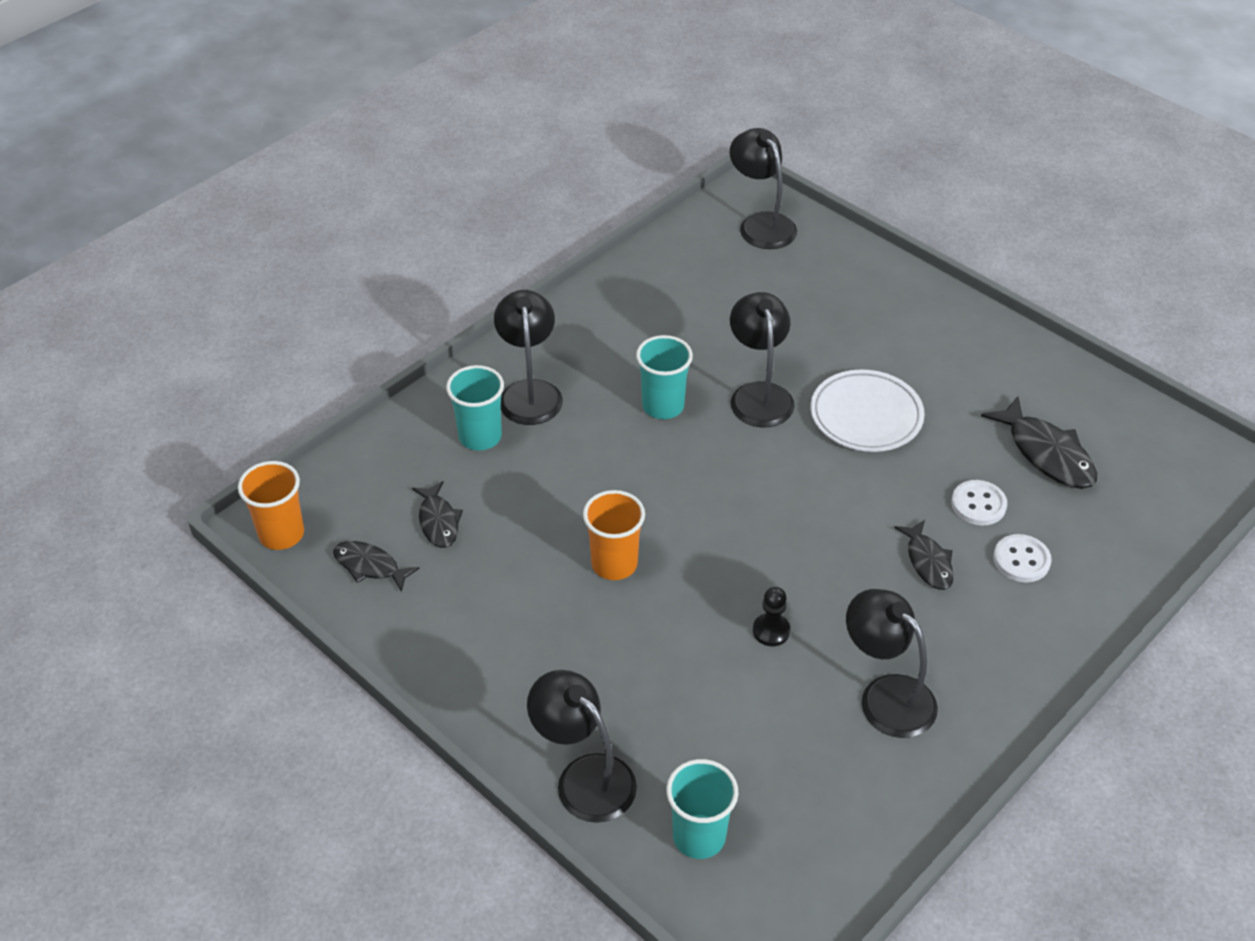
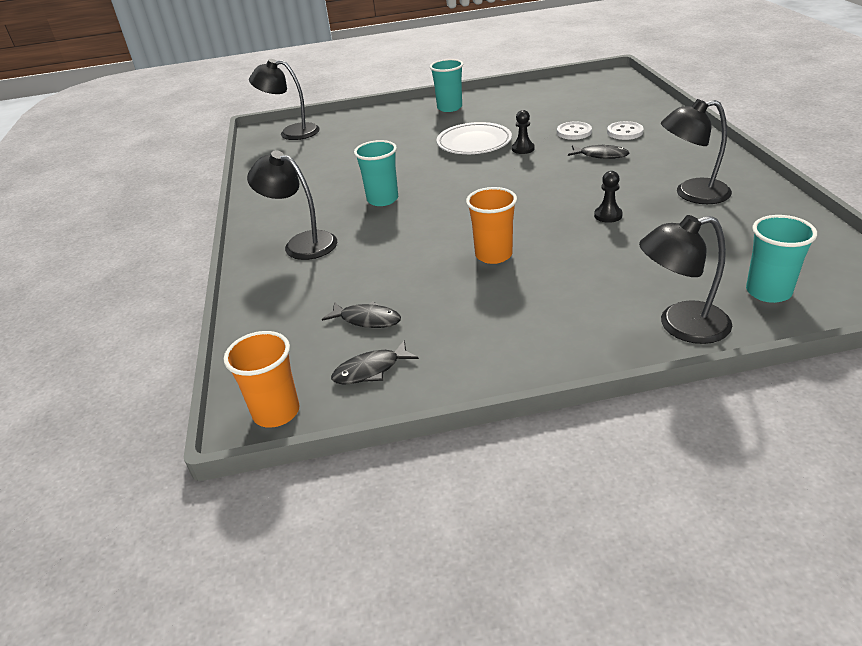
camera: 50 degrees left, 10 degrees down
(480, 437) = (312, 276): turquoise cup -> turquoise cup (449, 108)
(759, 394) = (416, 168): black lamp -> none
(887, 473) = (523, 149): none -> black pawn
(1046, 453) = (558, 108): black fish -> none

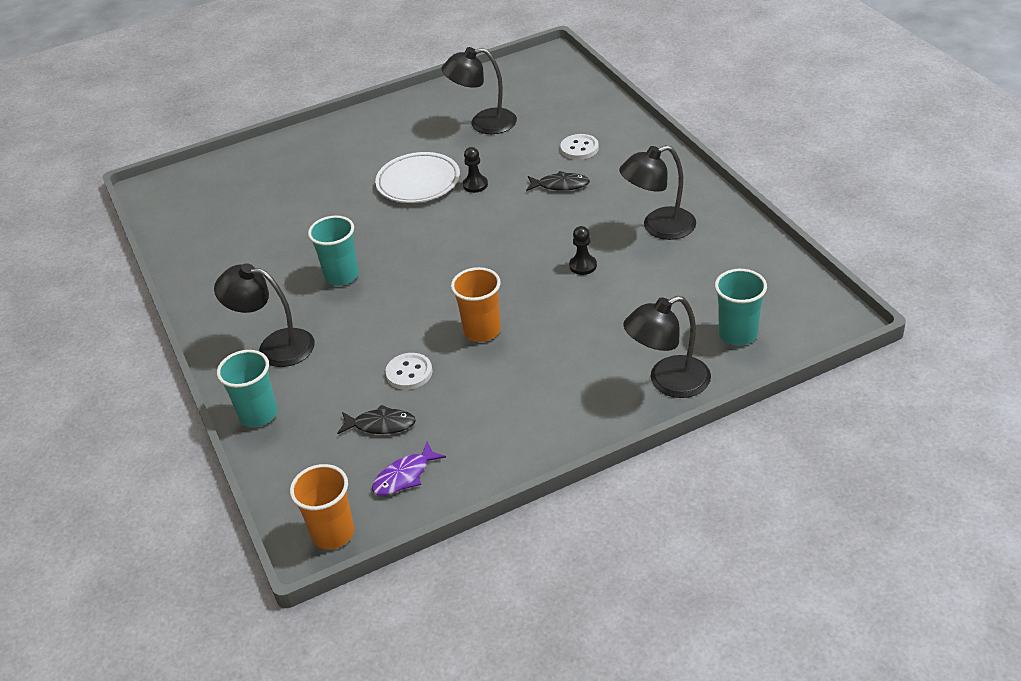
camera: 15 degrees left, 5 degrees up
(291, 132) = (190, 189): black lamp -> black lamp (483, 123)
(371, 370) = (404, 476): black fish -> purple fish
(449, 108) = (372, 129): turquoise cup -> turquoise cup (258, 414)
(574, 132) = (525, 154): white button -> white button (409, 373)

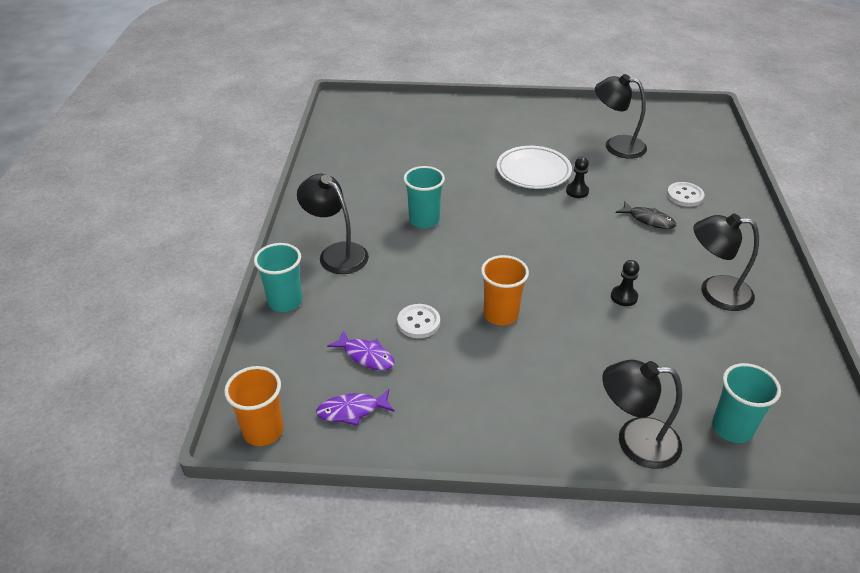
camera: 25 degrees right, 0 degrees up
(381, 425) = (366, 356): black fish -> purple fish

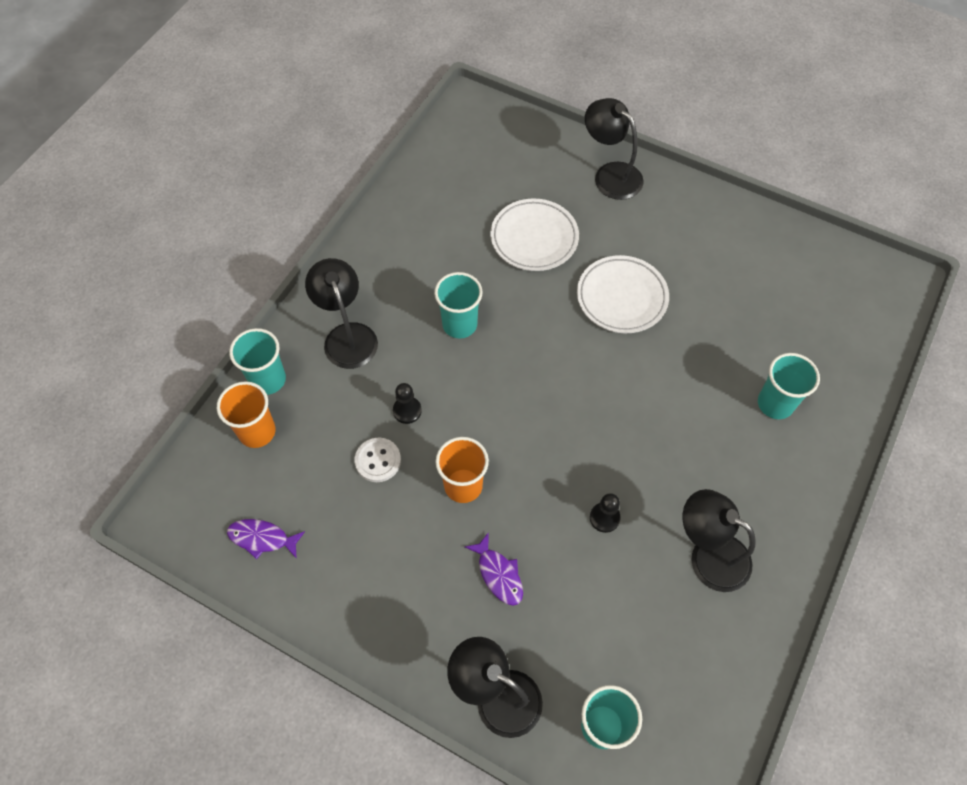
camera: 25 degrees right, 20 degrees up
(263, 431) = (177, 525): orange cup -> orange cup (257, 432)
(366, 356) = (307, 480): purple fish -> purple fish (498, 574)
(444, 158) = (534, 238): none -> white plate
(577, 191) = (652, 347): black pawn -> black pawn (407, 410)
(616, 145) = (747, 293): black lamp -> black lamp (610, 175)
(648, 220) = (706, 422): black fish -> none
(685, 196) = (775, 404): white button -> turquoise cup

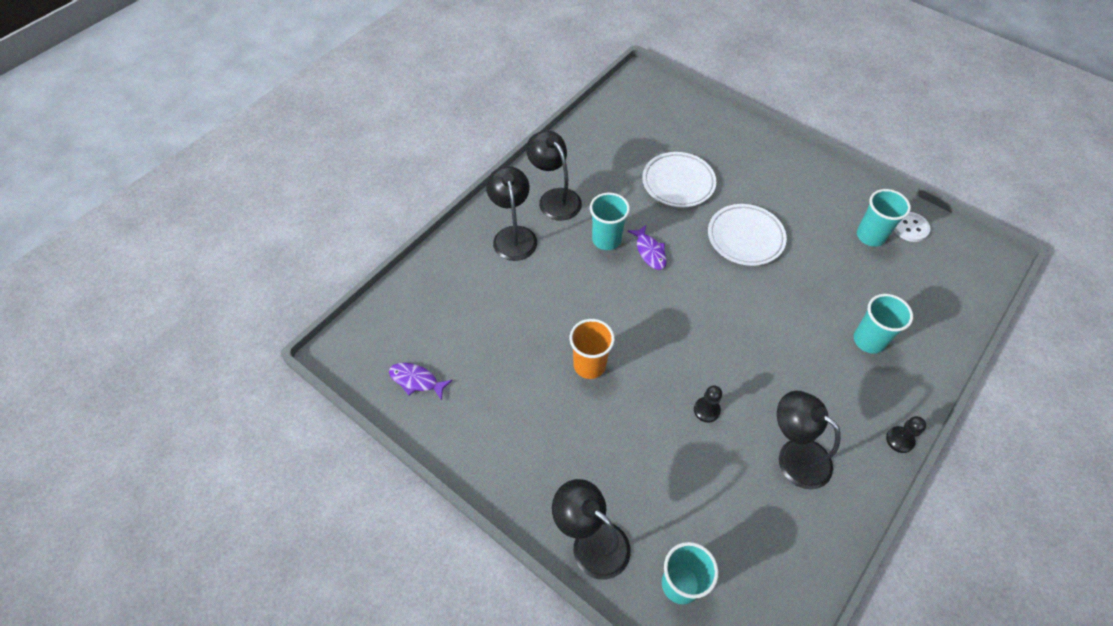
camera: 10 degrees right, 5 degrees down
(257, 432) = (428, 297): orange cup -> none
(268, 380) = (444, 259): turquoise cup -> turquoise cup (870, 236)
(378, 460) = (522, 334): white button -> white button (910, 228)
(407, 410) = (552, 299): black pawn -> black pawn (899, 440)
(498, 574) = (608, 441): purple fish -> purple fish (649, 252)
(610, 175) = (748, 143): black lamp -> black lamp (555, 198)

